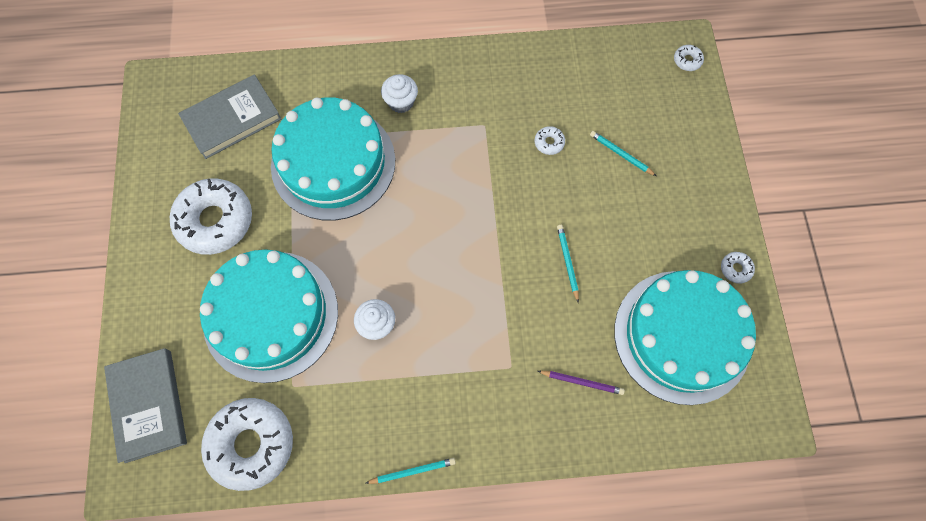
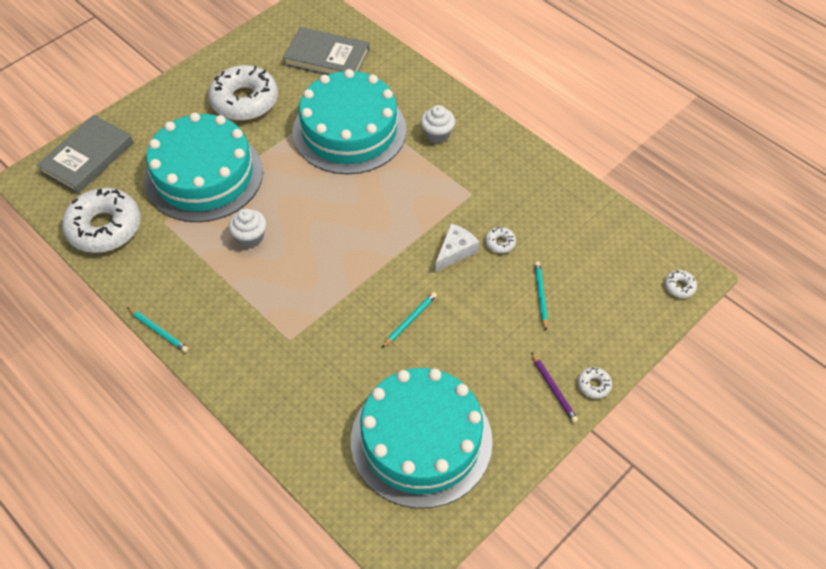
camera: 50 degrees right, 15 degrees down
(529, 180) = (455, 251): none -> white cheese
(582, 382) = (318, 394): purple pencil -> purple pencil (554, 389)
(735, 269) = (520, 443): white donut -> white donut (593, 385)

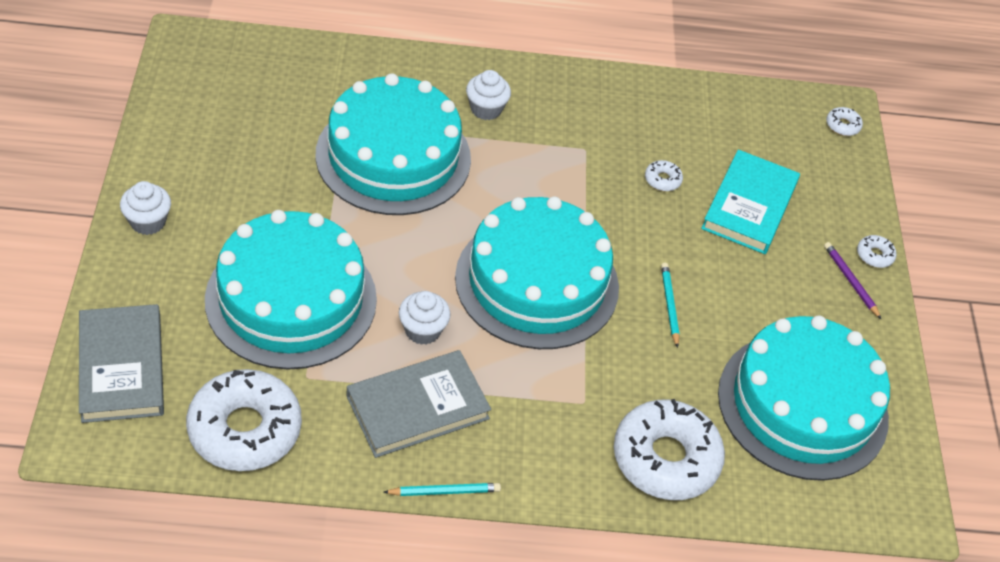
camera: 50 degrees left, 5 degrees down
(183, 91) = (148, 222): none -> white cupcake
(244, 101) = (238, 191): white donut -> white donut (665, 458)
(327, 57) = (275, 92): grey book -> grey book (417, 407)
(346, 253) = (537, 282): none -> turquoise cake
(455, 251) = (633, 213): white cheese -> none
(540, 296) = (749, 206): turquoise pencil -> turquoise book
(554, 389) = (850, 281): purple pencil -> purple pencil turned 135 degrees counterclockwise

